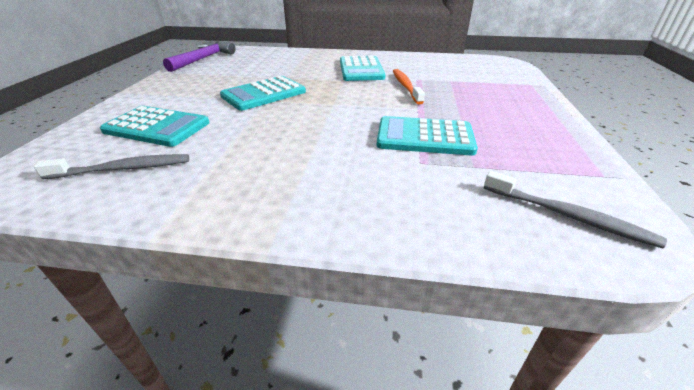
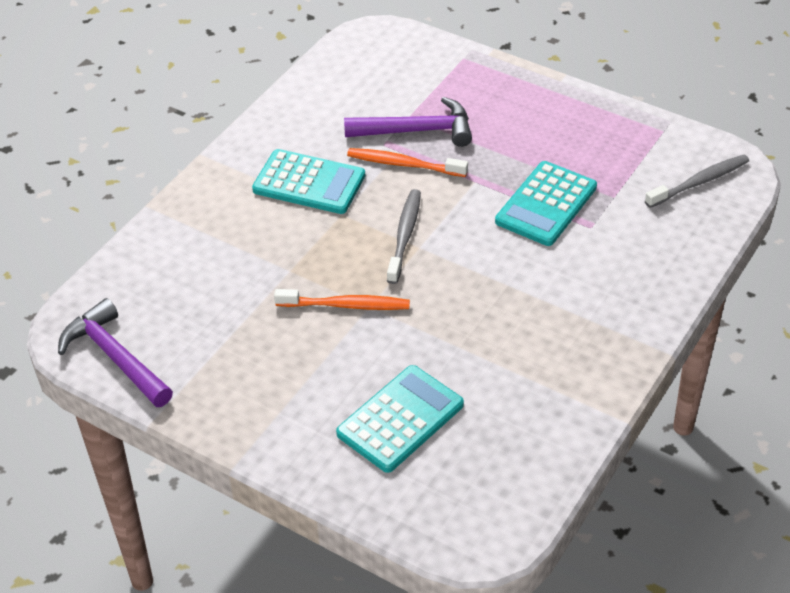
camera: 65 degrees left, 10 degrees up
(123, 169) = (497, 445): grey toothbrush -> grey toothbrush (404, 235)
(264, 94) = (346, 305): turquoise calculator -> orange toothbrush
(441, 84) = (417, 131): none -> purple hammer

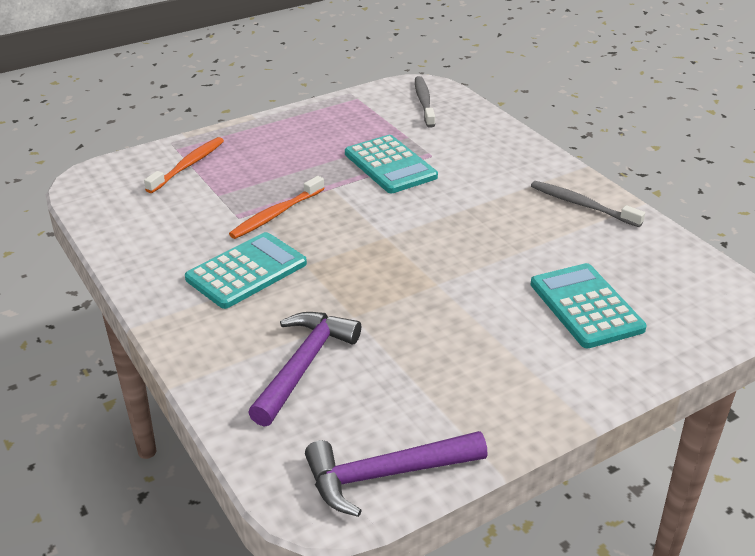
camera: 65 degrees left, 10 degrees down
(346, 305) = (426, 296): orange toothbrush -> orange toothbrush (188, 165)
(404, 235) = (365, 240): grey toothbrush -> grey toothbrush (582, 205)
(417, 131) = (241, 196): purple hammer -> purple hammer (303, 365)

